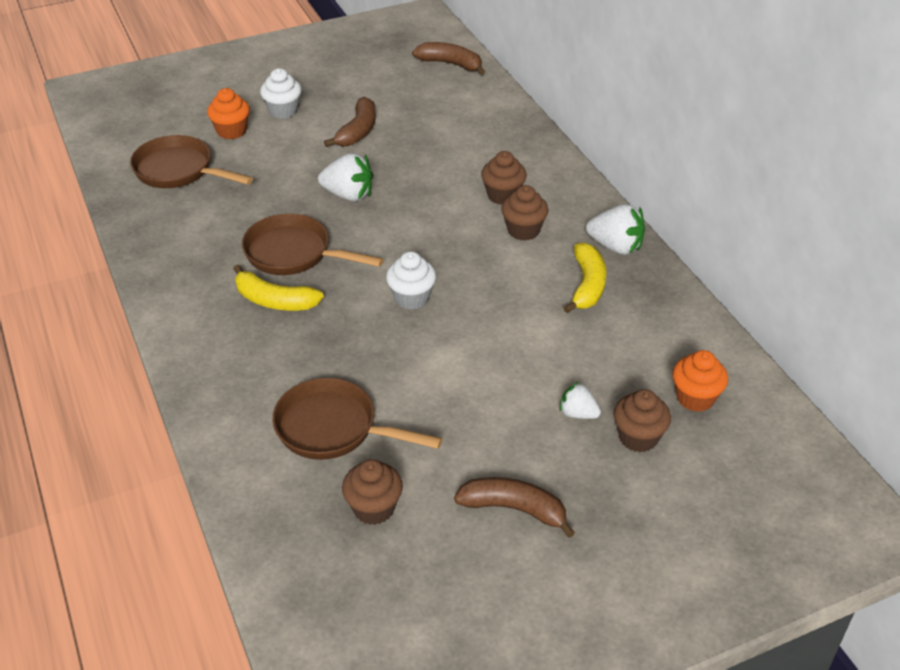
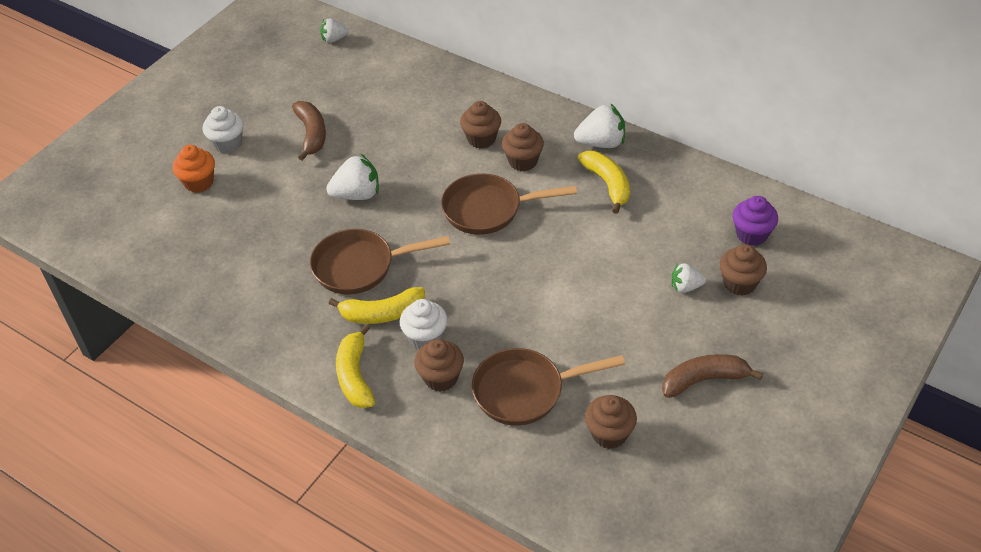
camera: 30 degrees left, 5 degrees up
(179, 171) = (187, 240): brown pan -> brown pan (488, 209)
(203, 340) = (355, 376): none -> yellow banana
(271, 378) = (441, 378): none -> brown cupcake
(411, 298) = (488, 258): white cupcake -> white cupcake (425, 337)
(450, 64) = (334, 39): brown banana -> white strawberry
(695, 398) = (751, 234): orange cupcake -> purple cupcake

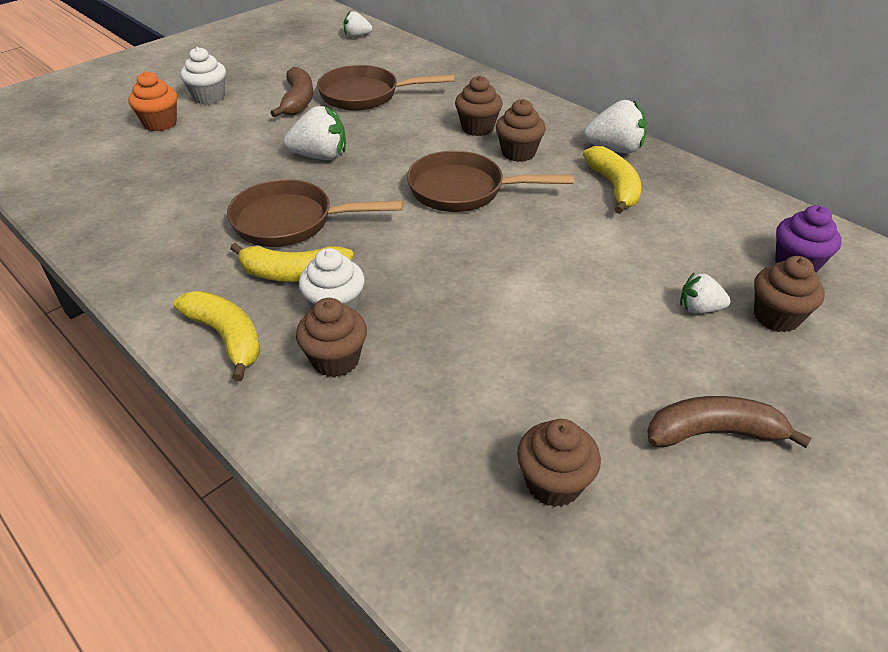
camera: 10 degrees right, 5 degrees down
(355, 376) = (226, 337): yellow banana -> yellow banana turned 135 degrees clockwise
(525, 391) = (445, 398): brown pan -> brown pan (365, 95)

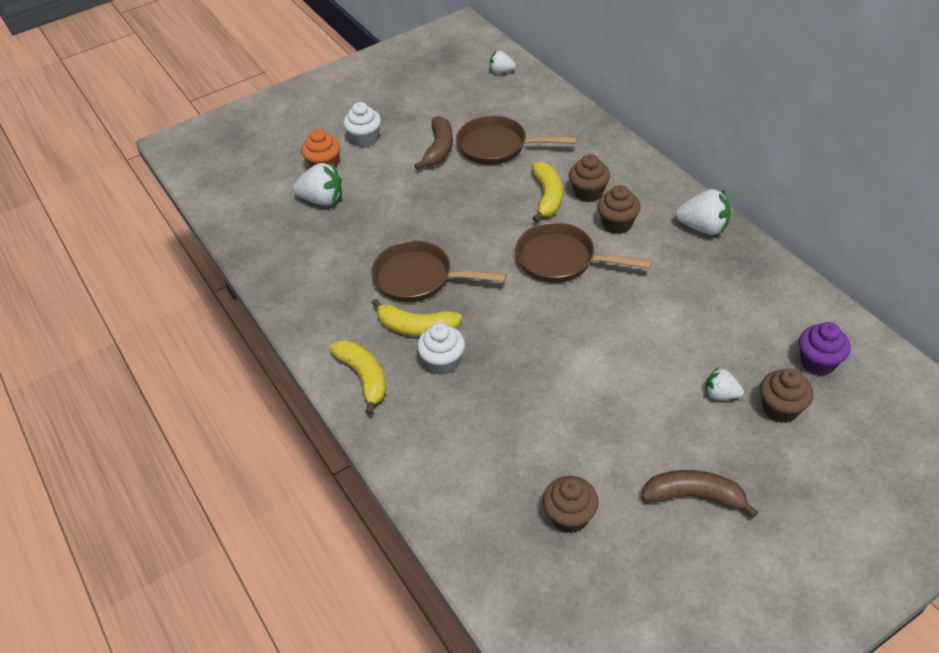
camera: 15 degrees right, 5 degrees up
(320, 156) = (450, 213): white strawberry -> white strawberry (322, 200)
(335, 360) = (437, 404): brown cupcake -> none
(614, 187) = (690, 269): yellow banana -> yellow banana (547, 196)

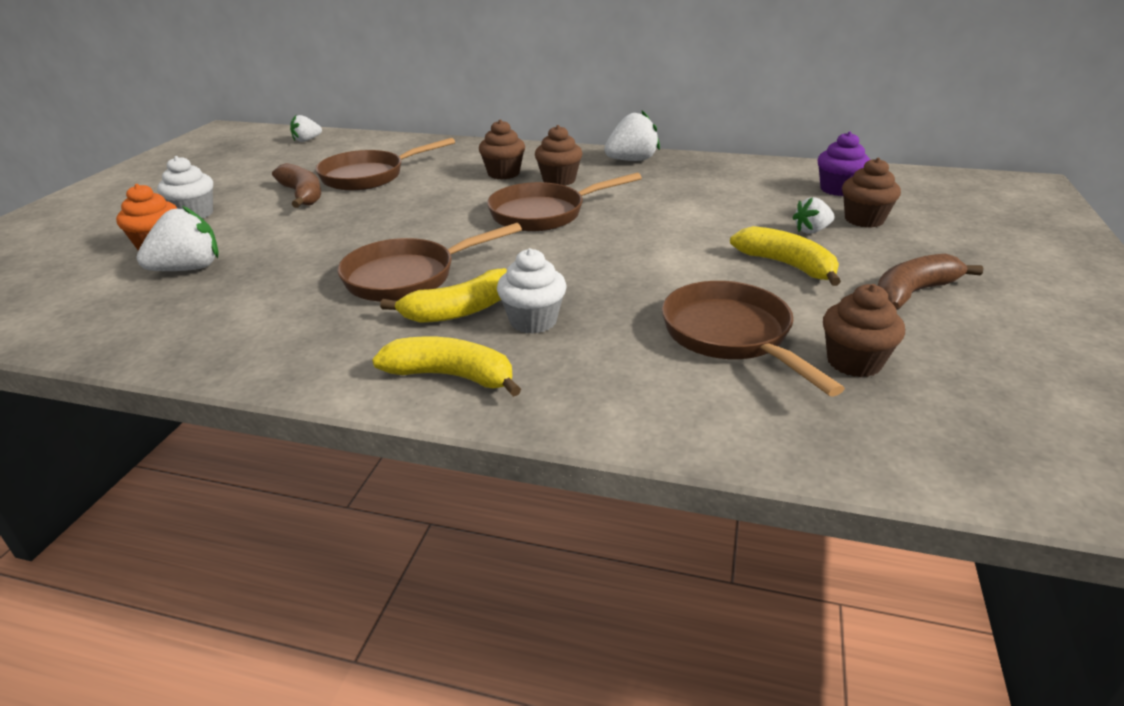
camera: 45 degrees left, 15 degrees down
(530, 449) = (731, 336): none -> brown pan
(547, 196) = (467, 186): yellow banana -> yellow banana (786, 265)

